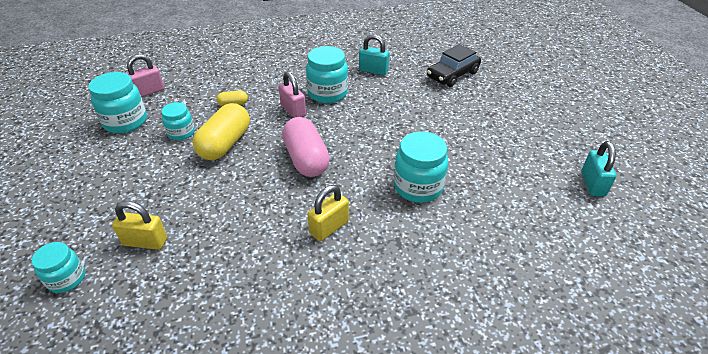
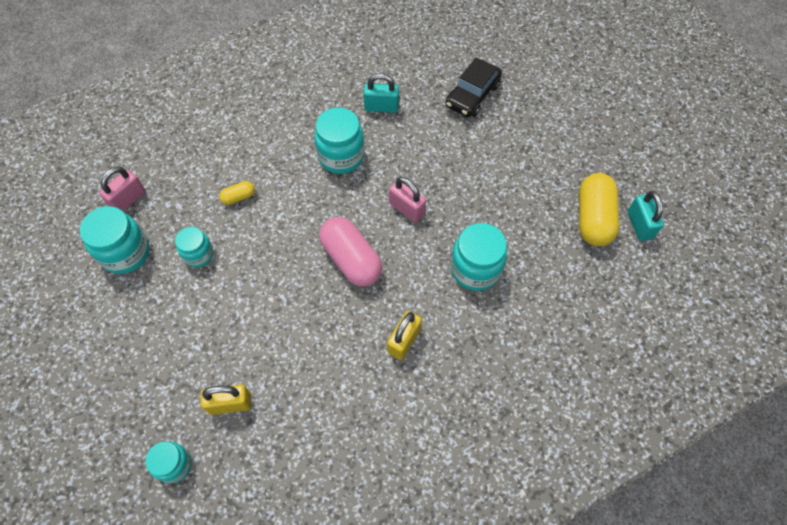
camera: 15 degrees left, 20 degrees up
(225, 144) = (255, 259): yellow capsule -> yellow capsule (593, 218)
(293, 110) = (311, 192): pink padlock -> pink padlock (406, 208)

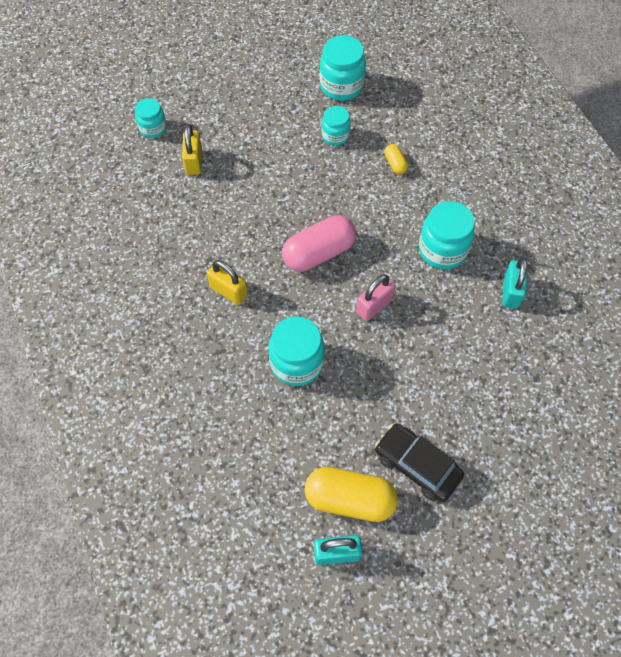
camera: 95 degrees right, 0 degrees up
(128, 199) = (396, 84): pink padlock -> none
(472, 95) = (532, 391): black car -> black car (417, 465)

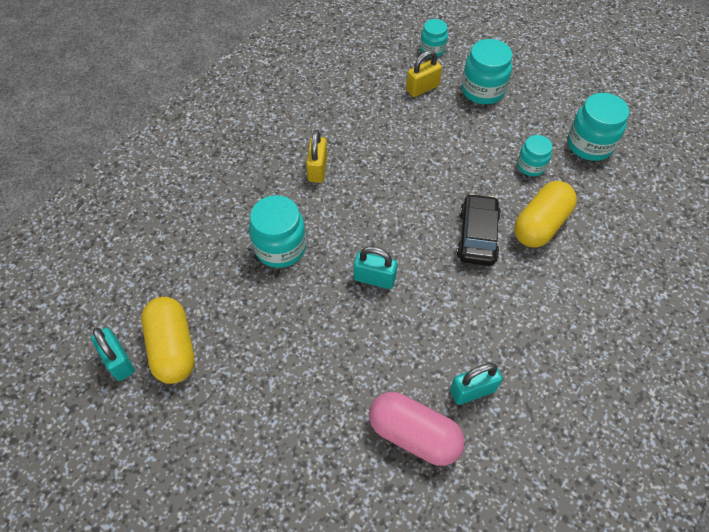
camera: 60 degrees right, 5 degrees down
(319, 253) = (399, 212): pink capsule -> pink capsule (414, 434)
(374, 306) = (374, 278): pink padlock -> turquoise padlock
(395, 164) = (540, 225): yellow capsule -> yellow capsule, size x2.14
(417, 465) = (232, 388): black car -> black car (477, 236)
(442, 250) = (475, 307): turquoise jar -> turquoise jar (482, 90)

